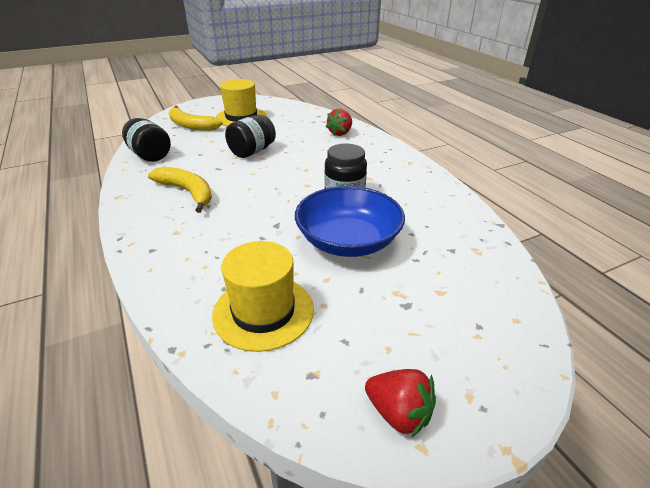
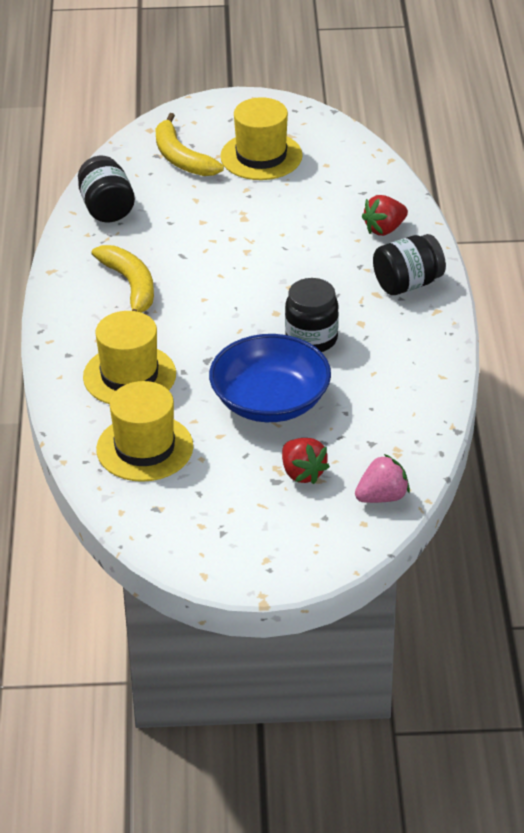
camera: 25 degrees right, 5 degrees up
(216, 252) = (129, 375): none -> yellow hat
(252, 151) = (240, 235): black jar -> black jar (407, 284)
(398, 413) = (203, 552): red strawberry -> red strawberry (302, 473)
(505, 290) = (382, 497): none -> pink strawberry

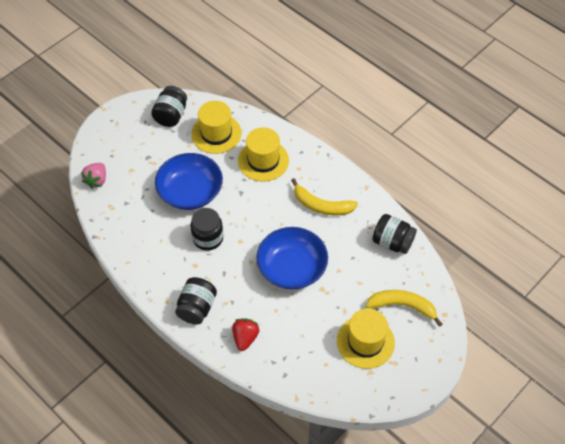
camera: 135 degrees right, 15 degrees up
(175, 515) = (171, 115): none -> black jar
(250, 253) = (292, 268): none -> blue bowl
(302, 473) = (140, 168): red strawberry -> none

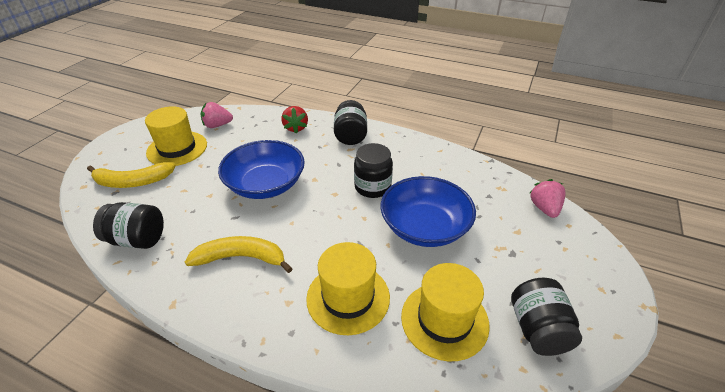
camera: 160 degrees right, 15 degrees down
(324, 369) = (217, 125): none -> pink strawberry

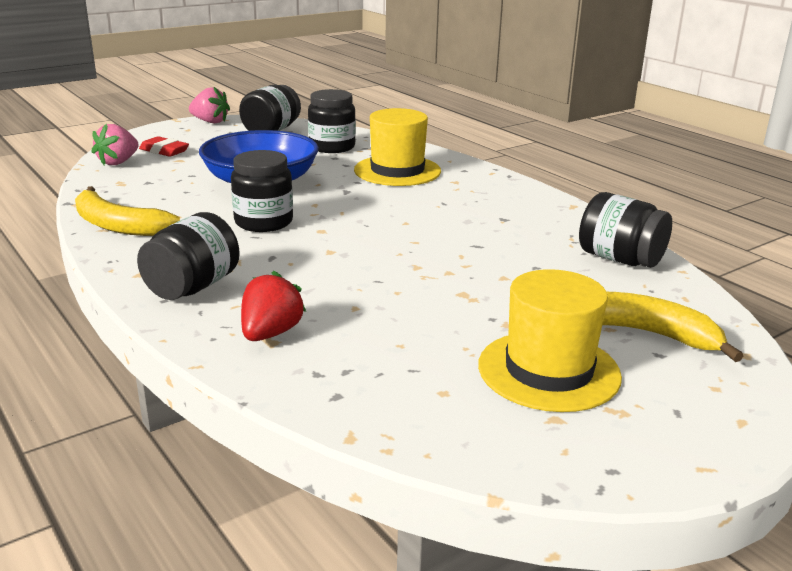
camera: 150 degrees left, 15 degrees down
(217, 125) = (436, 399): pink strawberry -> pink strawberry (210, 122)
(241, 258) = (486, 213): yellow banana -> yellow banana (117, 225)
(265, 184) = (408, 265): blue bowl -> none
(444, 320) = (332, 147): yellow hat -> black jar
(547, 238) = (164, 151): none -> red eraser

